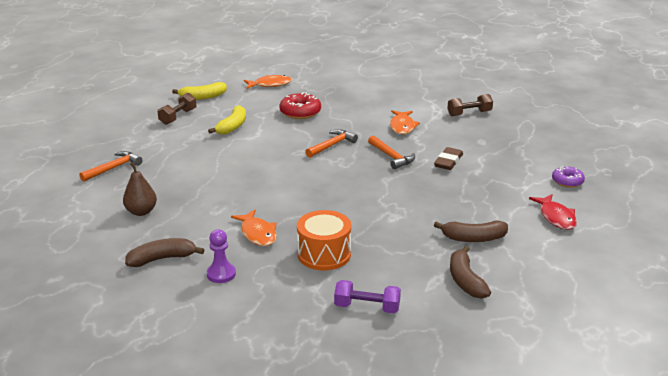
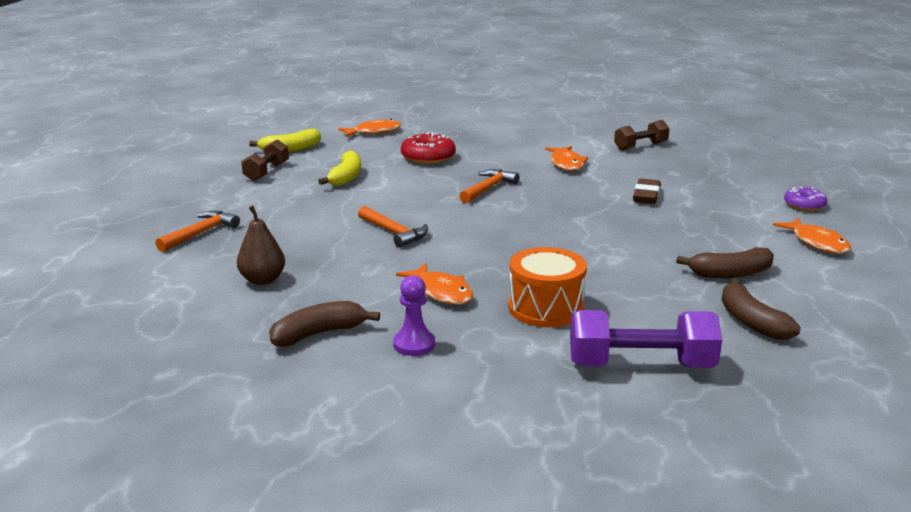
camera: 10 degrees left, 5 degrees down
(367, 307) = (640, 365): purple dumbbell -> purple dumbbell, size x1.55
(391, 157) = (571, 195): orange hammer -> orange hammer (394, 232)
(556, 217) = (817, 243): red fish -> orange fish

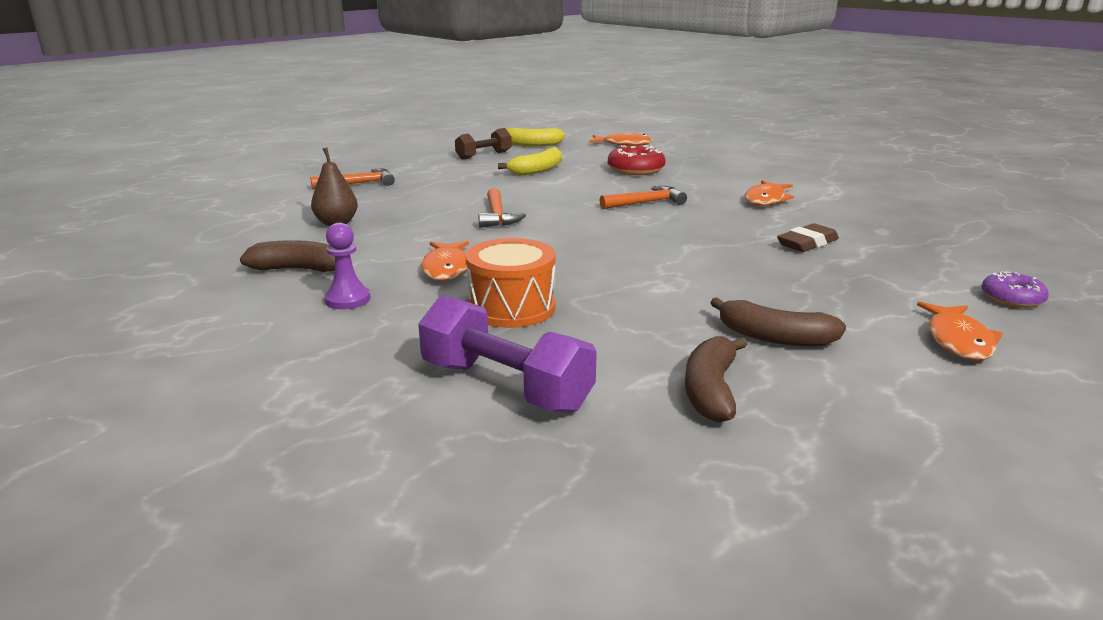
camera: 35 degrees right, 0 degrees up
(640, 146) = (884, 201): brown dumbbell -> none

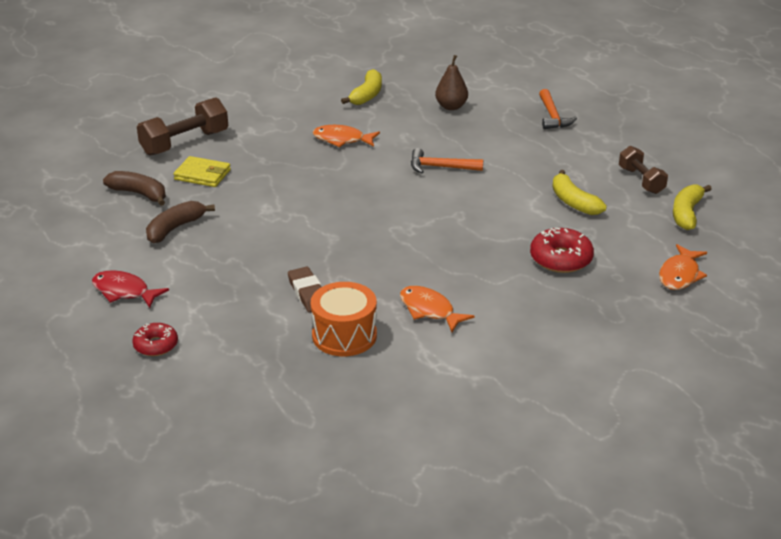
camera: 105 degrees right, 10 degrees up
(298, 269) = (367, 95): brown banana -> yellow banana
(347, 299) = (312, 108): purple pawn -> none
(505, 386) = (185, 143): purple dumbbell -> brown dumbbell
(511, 308) = (269, 154): orange drum -> orange drum (344, 335)
(607, 347) = (202, 175): none -> yellow wallet
(646, 203) = (447, 241): orange hammer -> none
(958, 340) = (124, 291): orange fish -> red fish
(1012, 298) = (156, 345): purple donut -> red donut

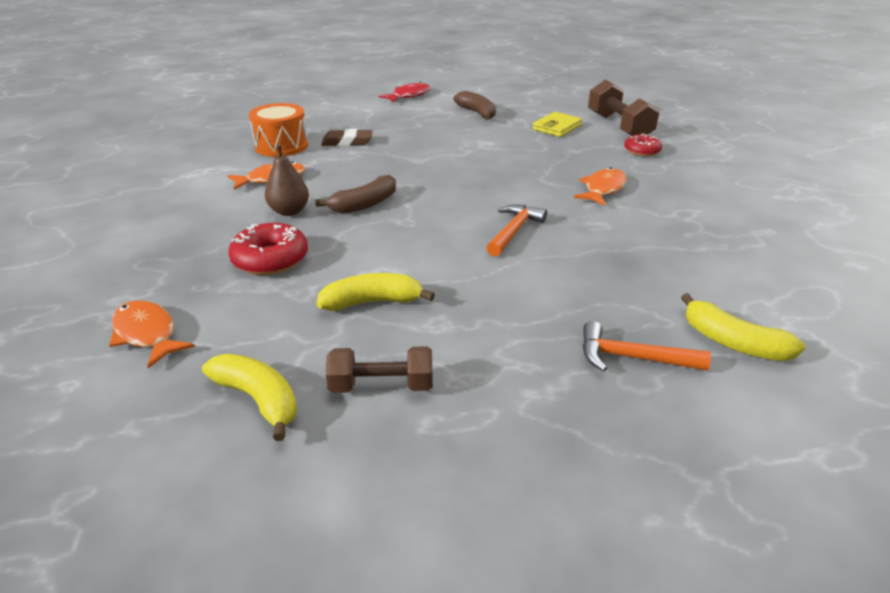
camera: 110 degrees right, 0 degrees up
(139, 194) = (537, 107): brown banana -> brown banana (364, 204)
(156, 345) = (341, 99): red donut -> red donut (641, 151)
(367, 95) = (719, 220): yellow banana -> yellow banana (733, 342)
(451, 107) = (679, 271): brown pear -> brown pear (289, 211)

